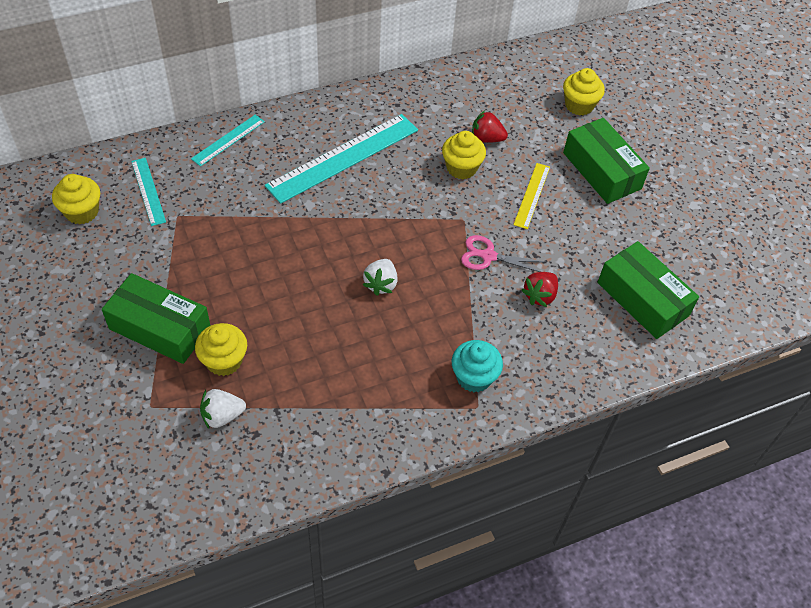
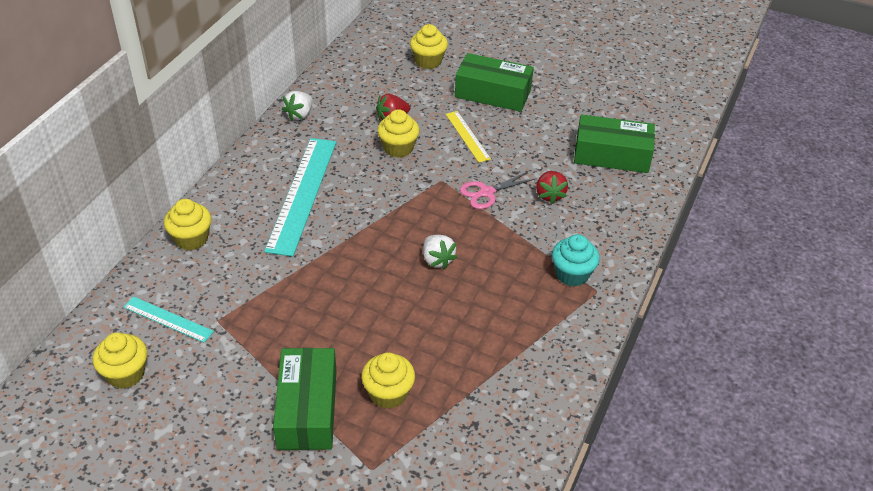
camera: 40 degrees left, 10 degrees down
(160, 328) = (307, 409): green box -> green box turned 75 degrees counterclockwise
(222, 416) = (435, 431): white strawberry -> white strawberry (299, 115)
(228, 140) = (191, 239): turquoise ruler -> yellow cupcake

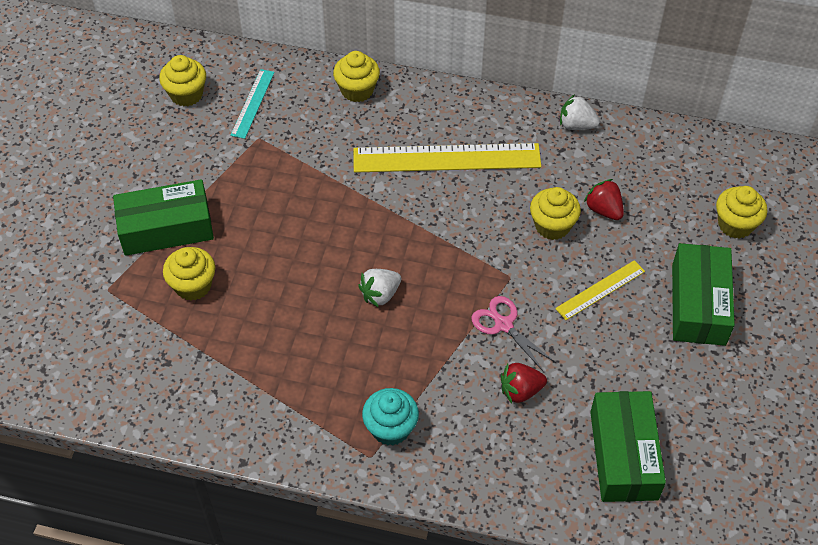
camera: 80 degrees right, 10 degrees up
(302, 194) = (446, 158): turquoise ruler -> yellow ruler

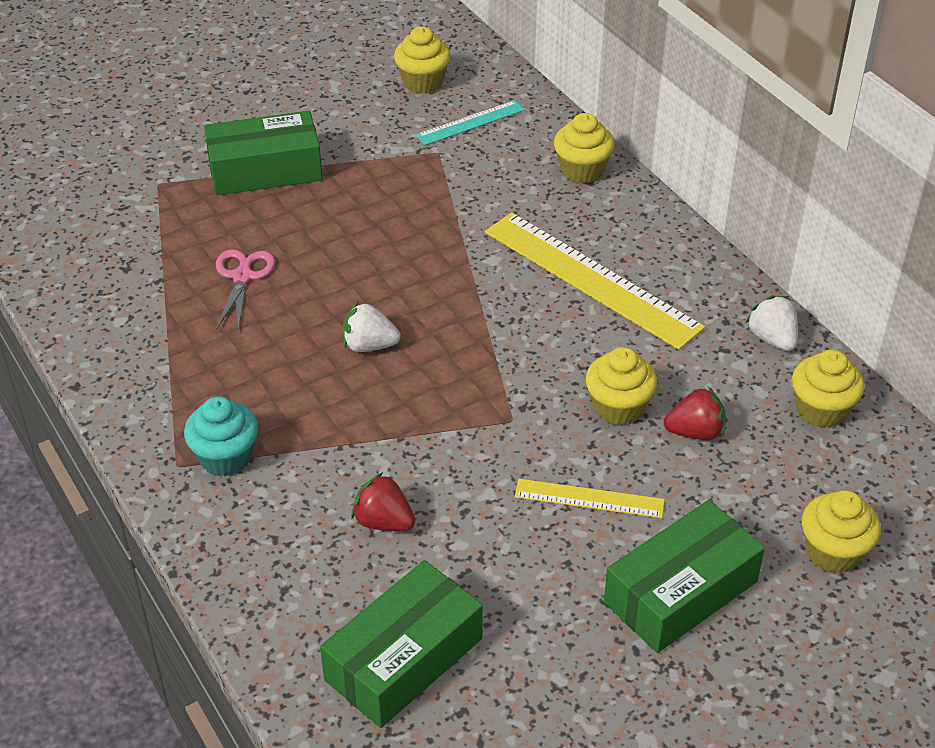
camera: 45 degrees right, 10 degrees down
(166, 228) = (265, 170): green box -> green box turned 45 degrees counterclockwise
(193, 285) = (225, 226): yellow cupcake -> yellow cupcake (821, 410)
(503, 325) = (447, 455): pink scissors -> pink scissors (242, 277)
(604, 210) = (695, 432): red strawberry -> red strawberry turned 75 degrees clockwise

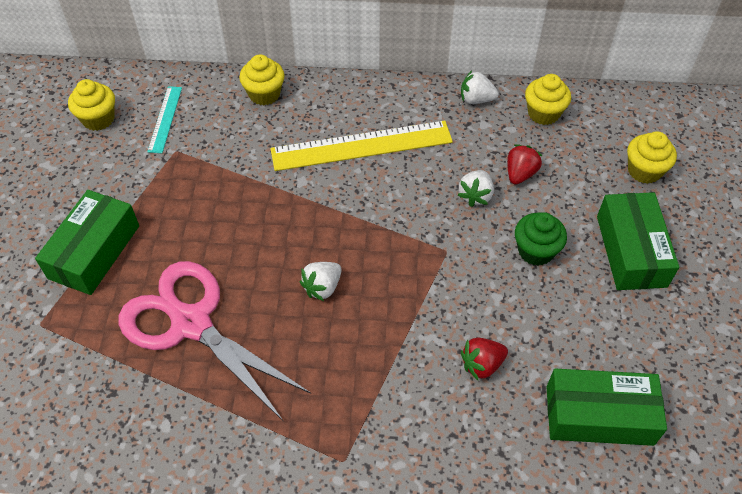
camera: 55 degrees left, 10 degrees up
(225, 457) = (359, 426): turquoise cupcake -> none
(242, 277) = (191, 324): pink scissors -> pink scissors, size x2.15
(403, 659) = (599, 415): green box -> green box turned 75 degrees counterclockwise
(589, 499) = (535, 251): yellow ruler -> green cupcake
(618, 407) = (475, 196): yellow cupcake -> white strawberry

